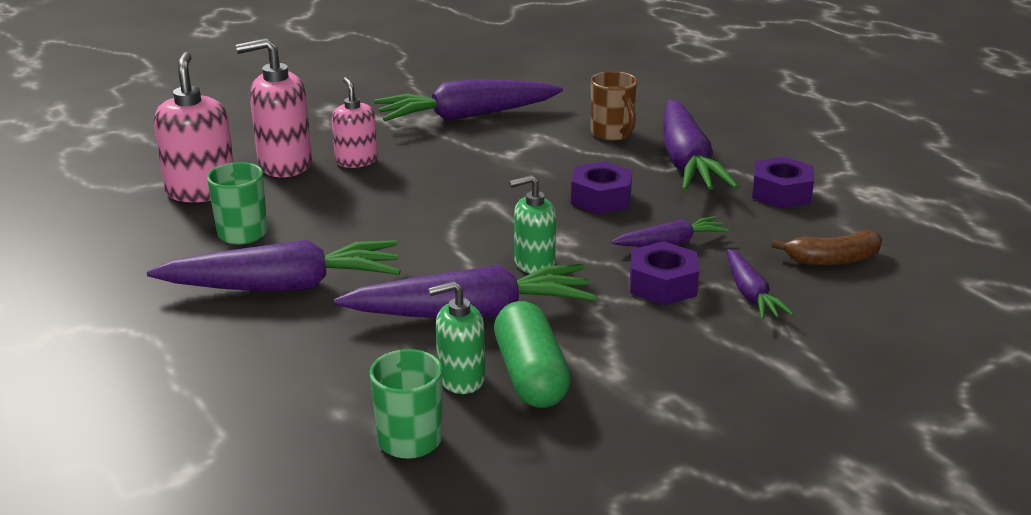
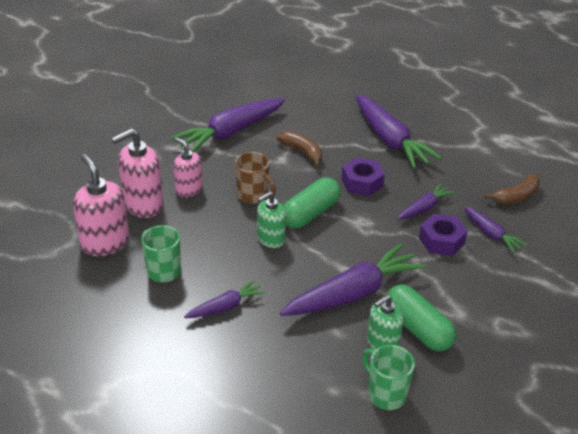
camera: 25 degrees left, 10 degrees up
(284, 286) = (226, 306): purple carrot -> purple carrot, size x0.52
(494, 216) = (310, 213): none -> green capsule
(534, 263) = (360, 245): green soap dispenser -> green soap dispenser (270, 239)
(545, 152) = (302, 152): none -> brown banana
(612, 133) = (331, 127): brown mug -> brown mug (253, 195)
(781, 193) = (458, 152): purple nut -> none

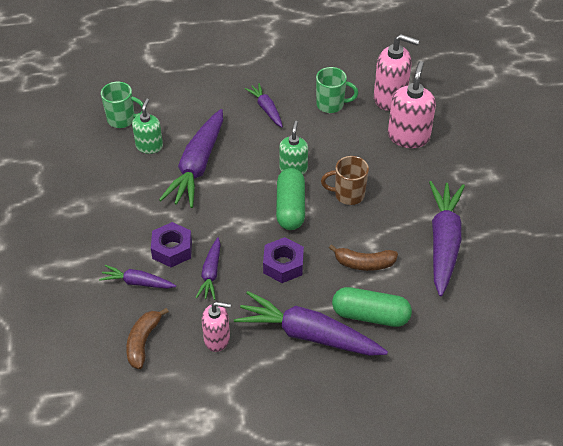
camera: 140 degrees right, 10 degrees up
(188, 189) = (397, 168): pink soap dispenser -> pink soap dispenser (217, 339)
(226, 306) = (266, 109): purple carrot -> purple carrot turned 135 degrees clockwise
(418, 328) = (135, 169): green capsule -> green capsule (370, 315)

